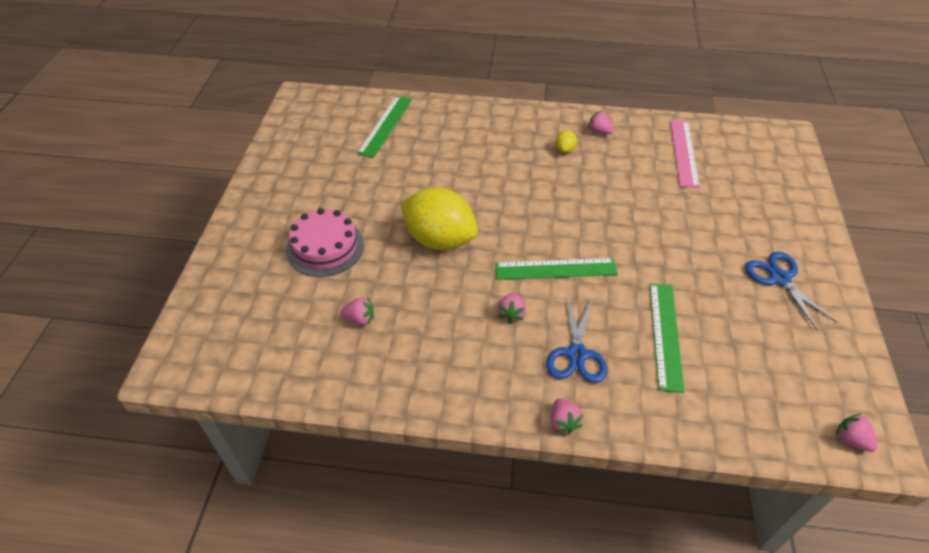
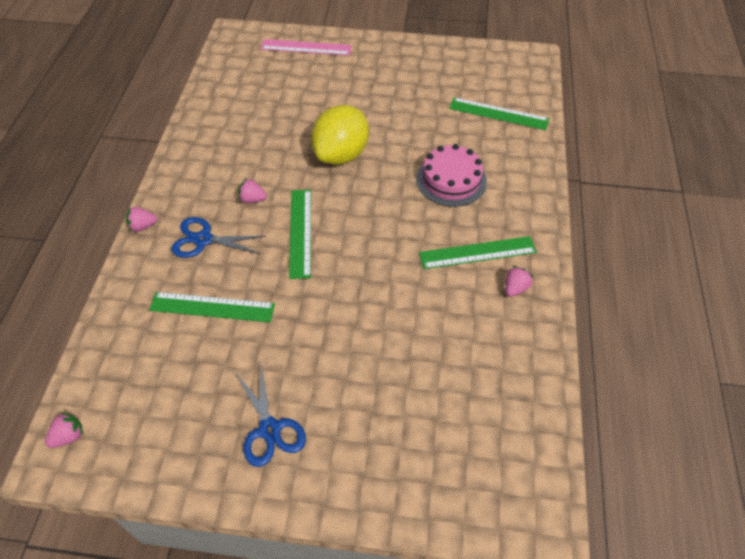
camera: 90 degrees right, 5 degrees up
(325, 247) = (335, 89): pink cake -> pink cake (451, 180)
(360, 319) = (259, 113): pink strawberry -> none
(564, 150) = (477, 252): yellow lemon -> green ruler
(684, 153) = (485, 373): pink ruler -> pink ruler (306, 47)
(779, 279) = (269, 429): blue scissors -> blue scissors turned 90 degrees clockwise

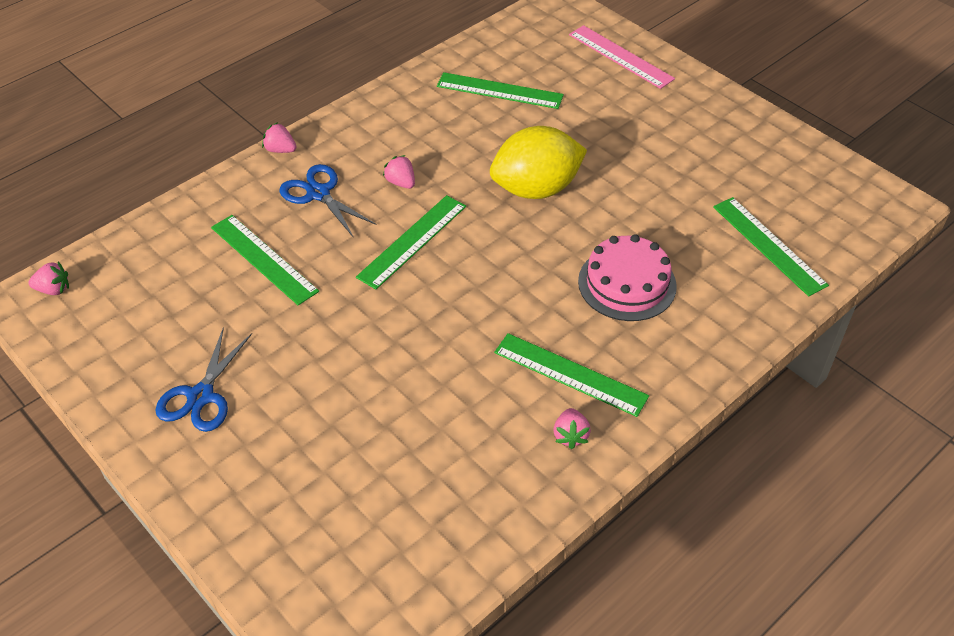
camera: 40 degrees right, 5 degrees down
(254, 106) = (499, 91): none -> green ruler
(515, 288) = (570, 436): pink strawberry -> pink strawberry turned 105 degrees clockwise

